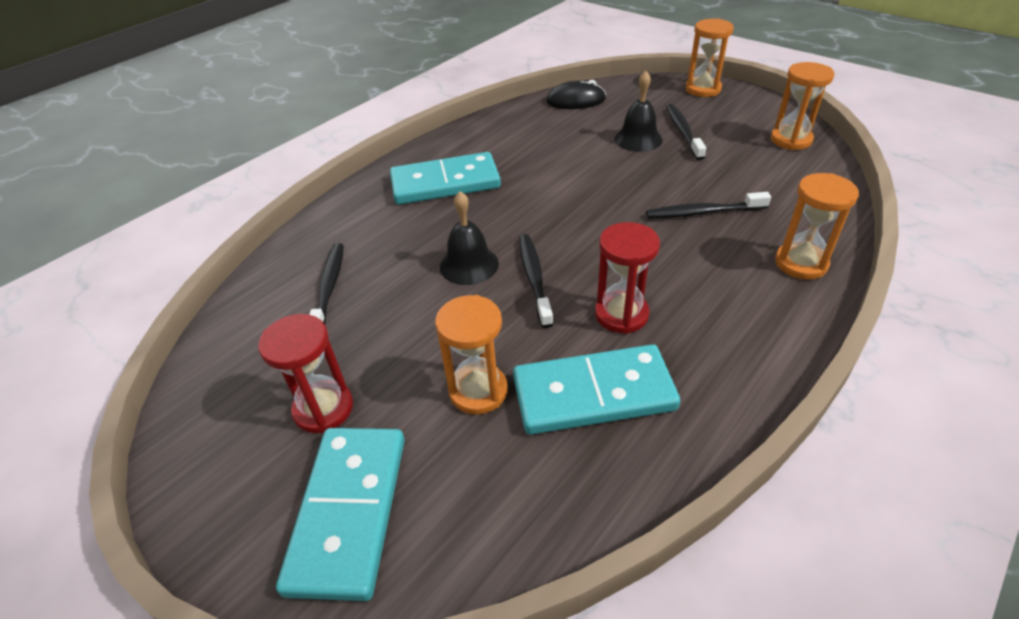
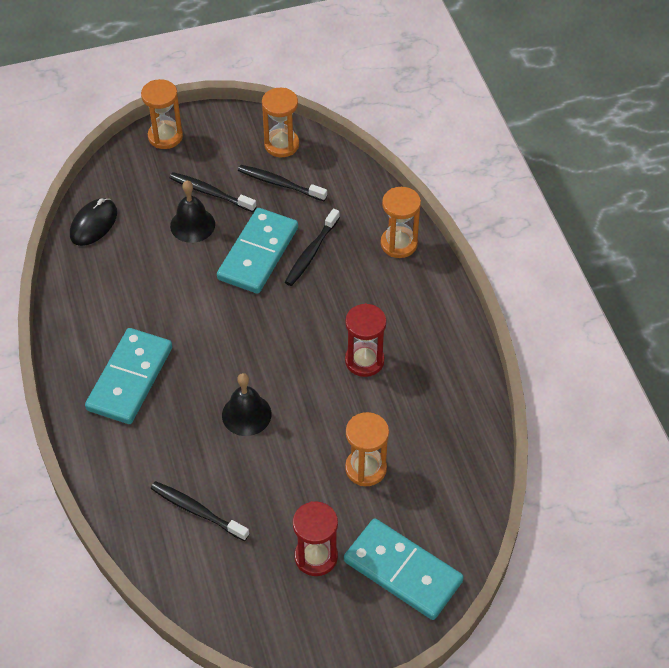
camera: 60 degrees left, 10 degrees up
(534, 278) = (293, 385): black toothbrush -> black toothbrush (280, 184)
(593, 393) = (411, 413): turquoise domino -> turquoise domino (258, 253)

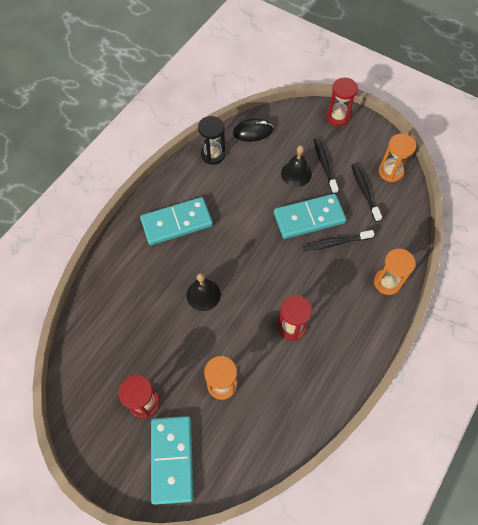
camera: 50 degrees right, 10 degrees up
(80, 282) = (213, 154): none -> black hourglass
(165, 136) = (338, 117): orange hourglass -> red hourglass
(197, 511) = (125, 318): black toothbrush -> none

